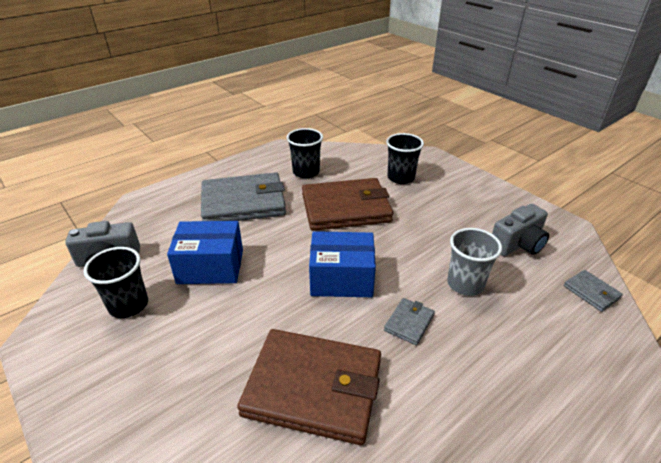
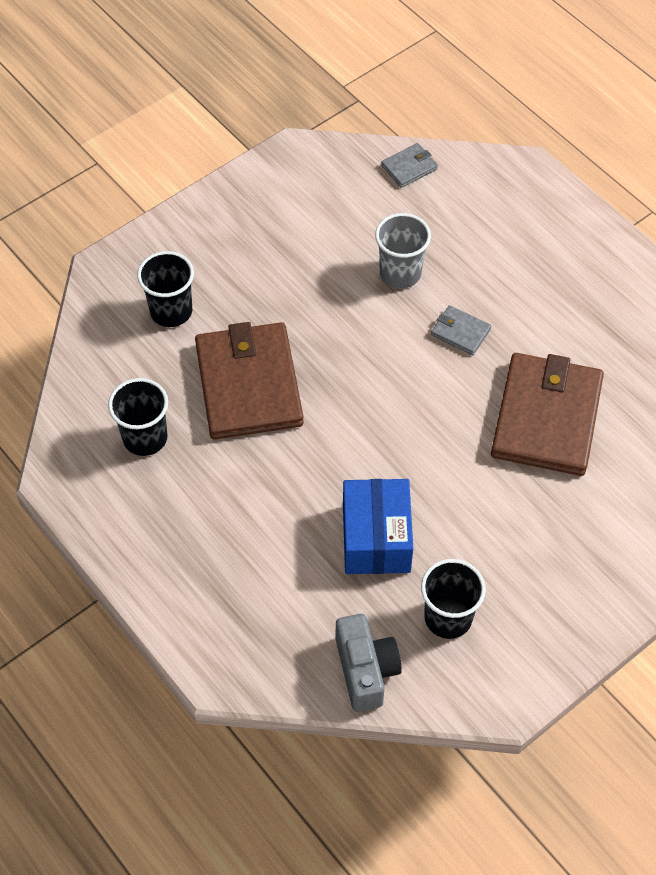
camera: 90 degrees left, 20 degrees up
(243, 202) = (229, 519): grey wallet -> none
(341, 278) = (394, 392): blue box -> none
(518, 244) = (330, 209): grey camera -> none

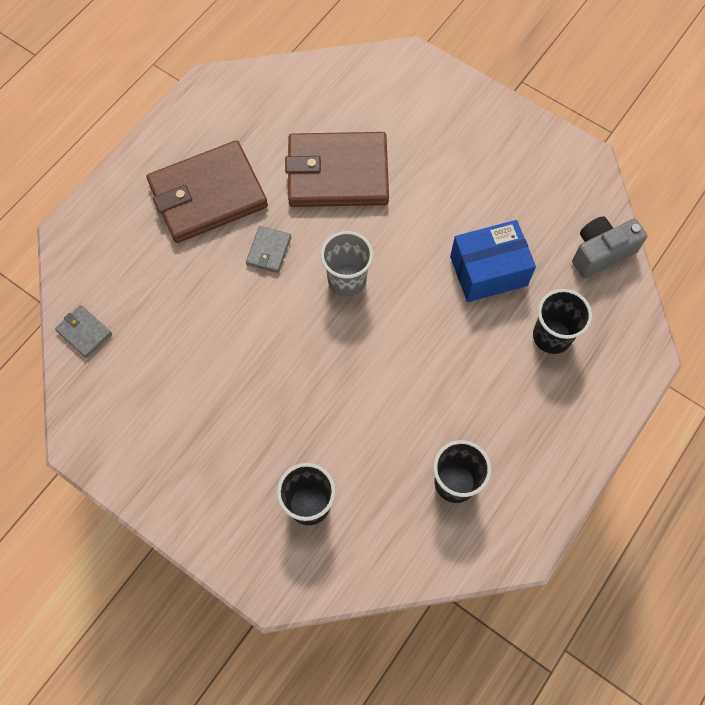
camera: 105 degrees left, 10 degrees up
(249, 384) = (372, 409): brown wallet -> brown wallet (207, 195)
(400, 273) = (215, 312): grey cup -> grey cup (347, 280)
(448, 617) = (537, 207): black cup -> black cup (552, 336)

